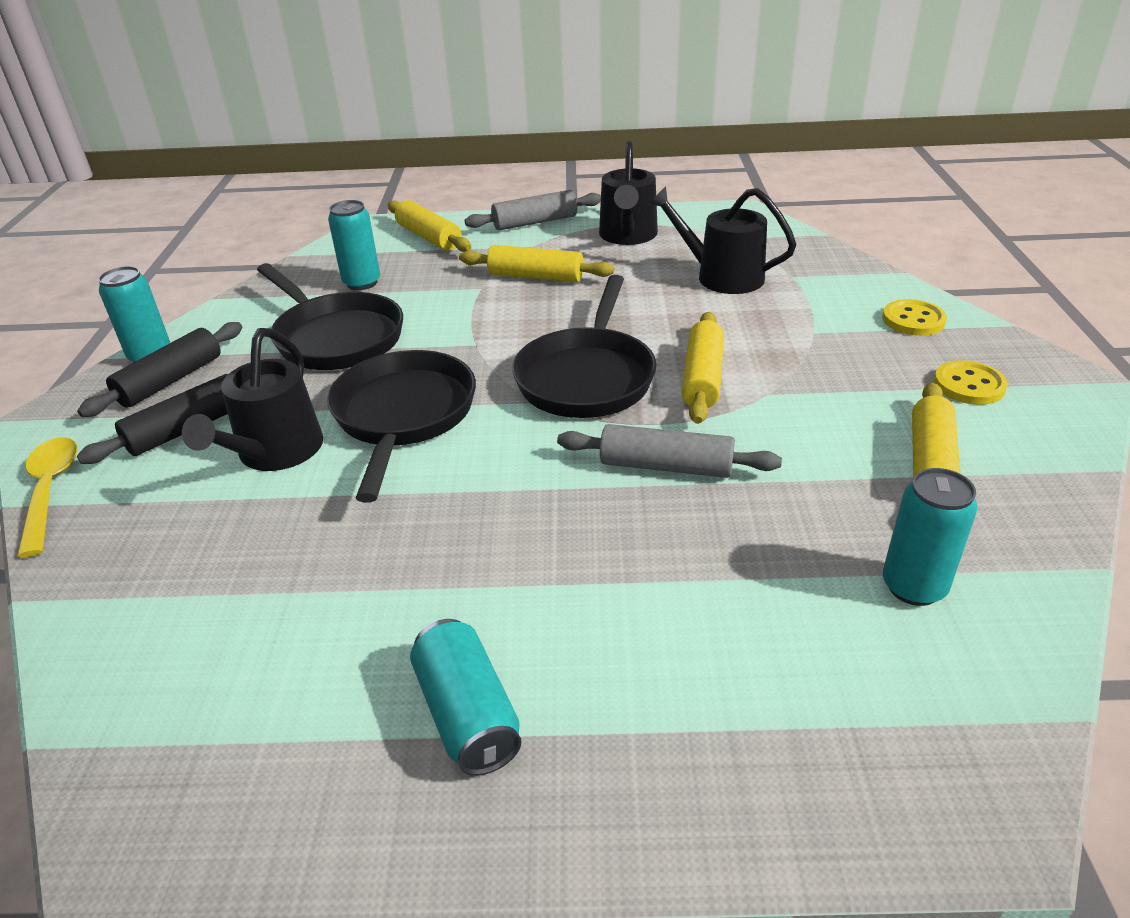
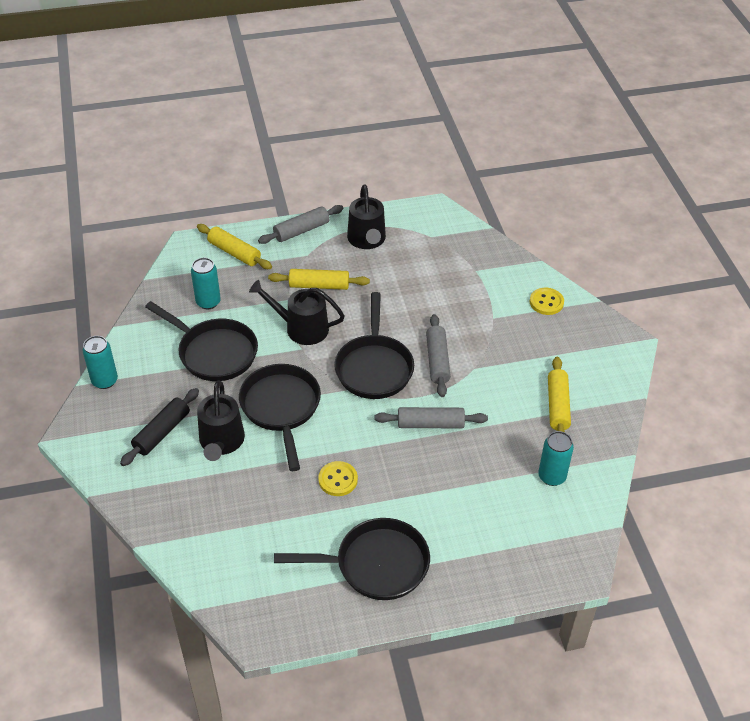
camera: 15 degrees left, 10 degrees up
(50, 491) = (110, 483): yellow spoon -> none
(171, 381) = (130, 399): black rolling pin -> none
(468, 714) = (376, 565): turquoise can -> black pan
(702, 378) = (437, 361): yellow rolling pin -> grey rolling pin
(722, 276) = (434, 275): black watering can -> black watering can (301, 328)
(969, 385) = (576, 350): yellow button -> yellow button (338, 480)

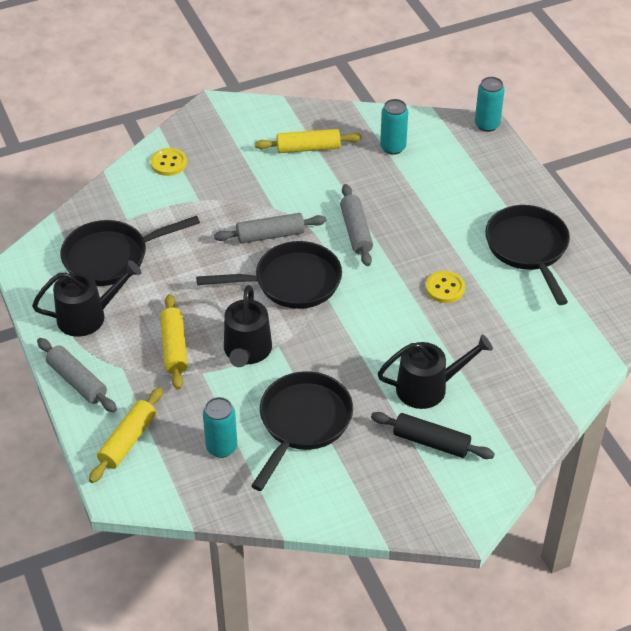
camera: 100 degrees left, 0 degrees up
(105, 381) = (373, 517): turquoise can -> turquoise can (487, 125)
(281, 408) = (368, 347): black pan -> black pan (111, 257)

